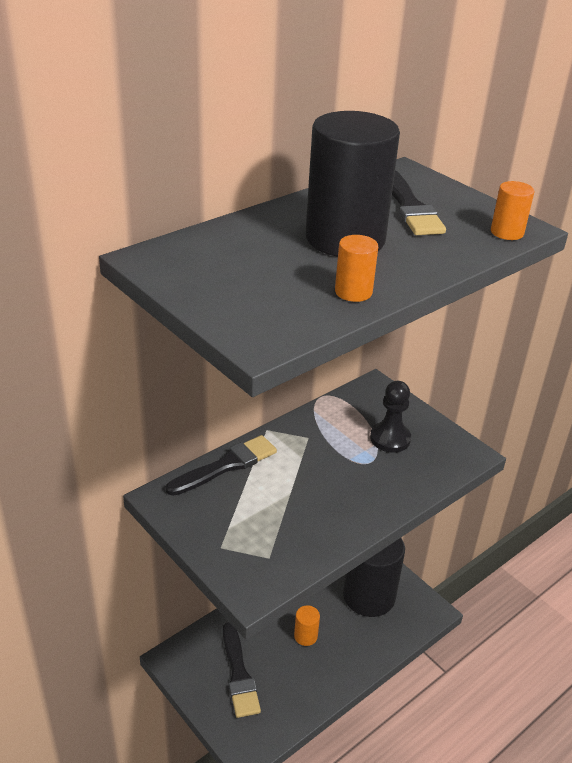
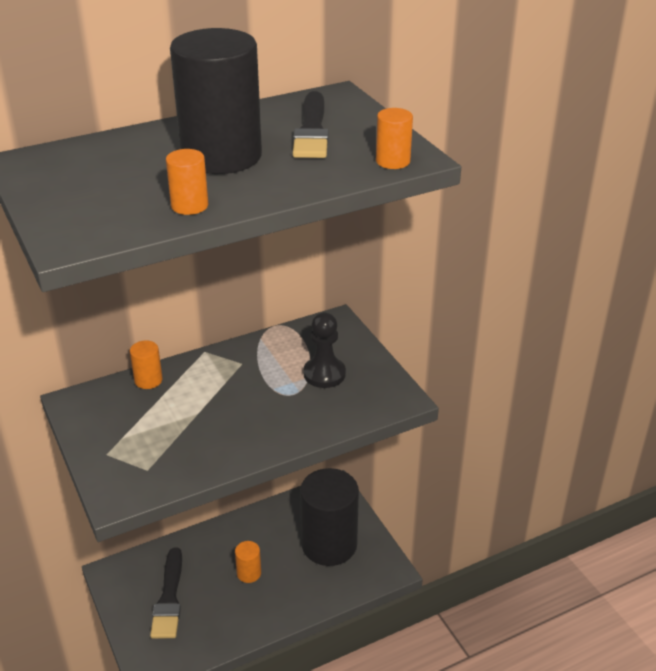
camera: 15 degrees right, 0 degrees up
(226, 465) = (148, 380): black brush -> orange cylinder

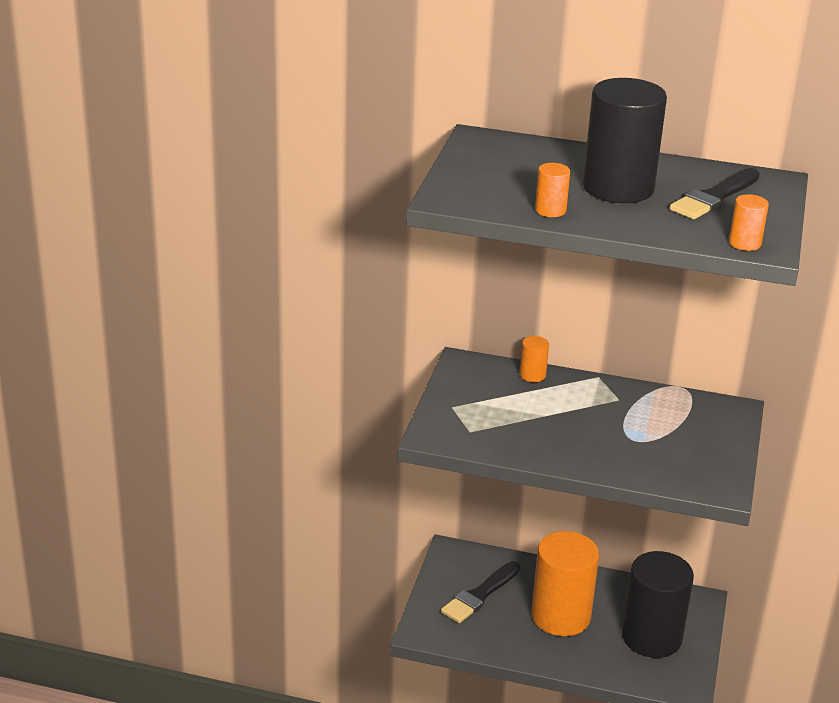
camera: 40 degrees right, 5 degrees down
(249, 573) = (560, 616): orange cylinder -> orange cylinder, size x2.34
(324, 374) = (679, 440): black pawn -> none

